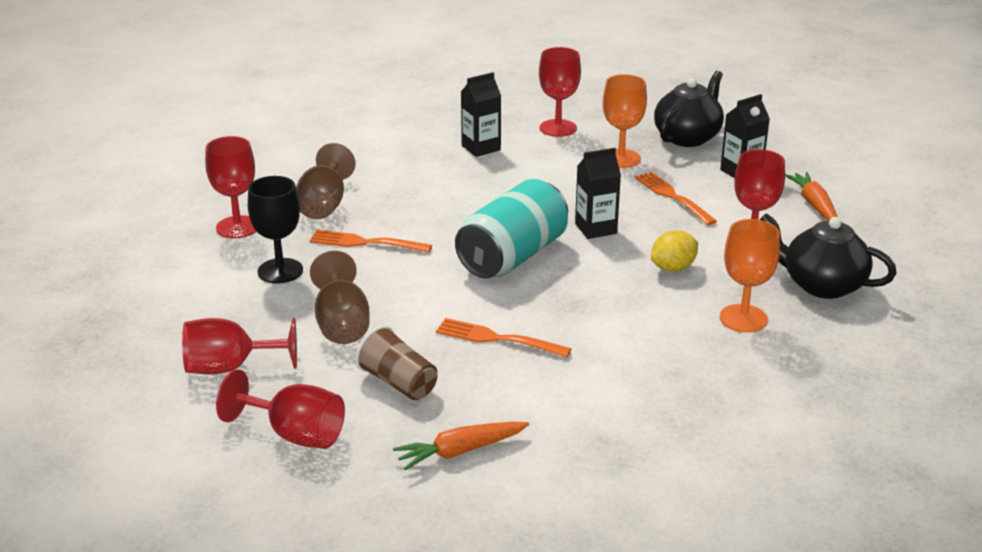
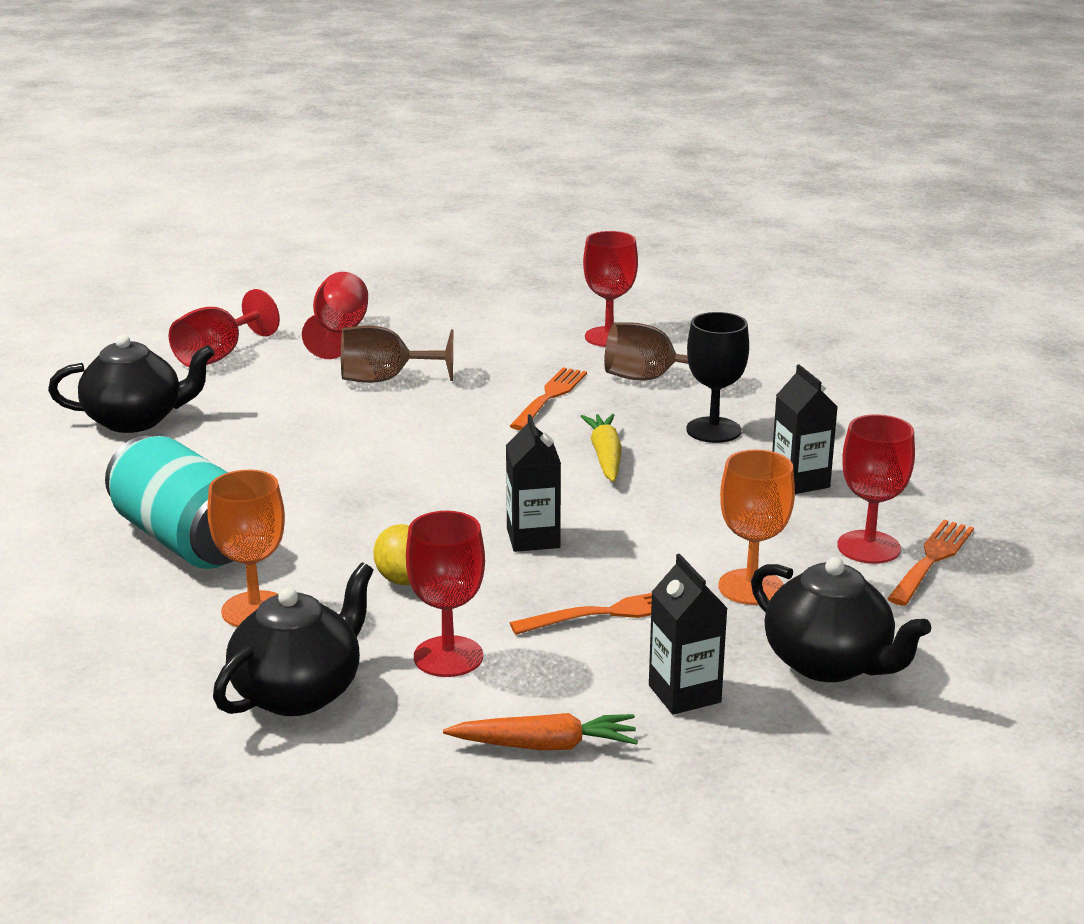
camera: 100 degrees right, 5 degrees down
(280, 271) = (505, 355): black goblet -> black goblet (713, 430)
(398, 383) = (264, 400): brown cup -> none
(461, 451) = (136, 420): orange carrot -> black teapot
(465, 213) = (605, 457): none -> yellow carrot
(498, 339) = (309, 452): orange fork -> orange fork (931, 560)
(512, 256) = (483, 476): turquoise can -> turquoise can (187, 540)

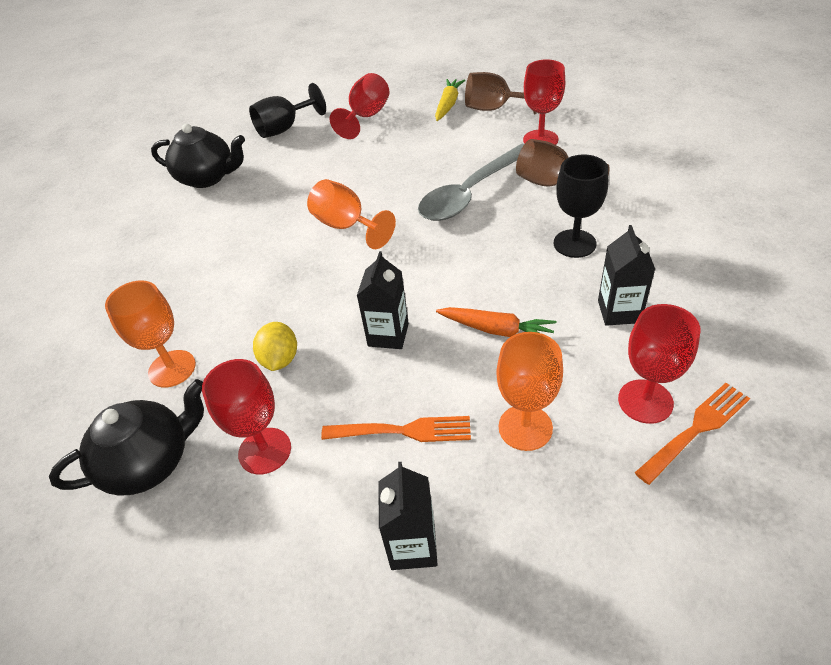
camera: 25 degrees right, 20 degrees up
(187, 540) = (172, 291): turquoise can -> none
(218, 356) = (284, 129): red goblet -> black goblet
(385, 379) = (372, 161): brown goblet -> brown goblet (494, 109)
(398, 447) = (346, 226): none -> orange goblet
(544, 745) = (277, 577): orange carrot -> orange carrot (496, 330)
(549, 397) = (471, 193): orange fork -> grey spoon
(605, 457) = (481, 258): yellow carrot -> yellow carrot (448, 105)
(829, 664) = (549, 542): black teapot -> none

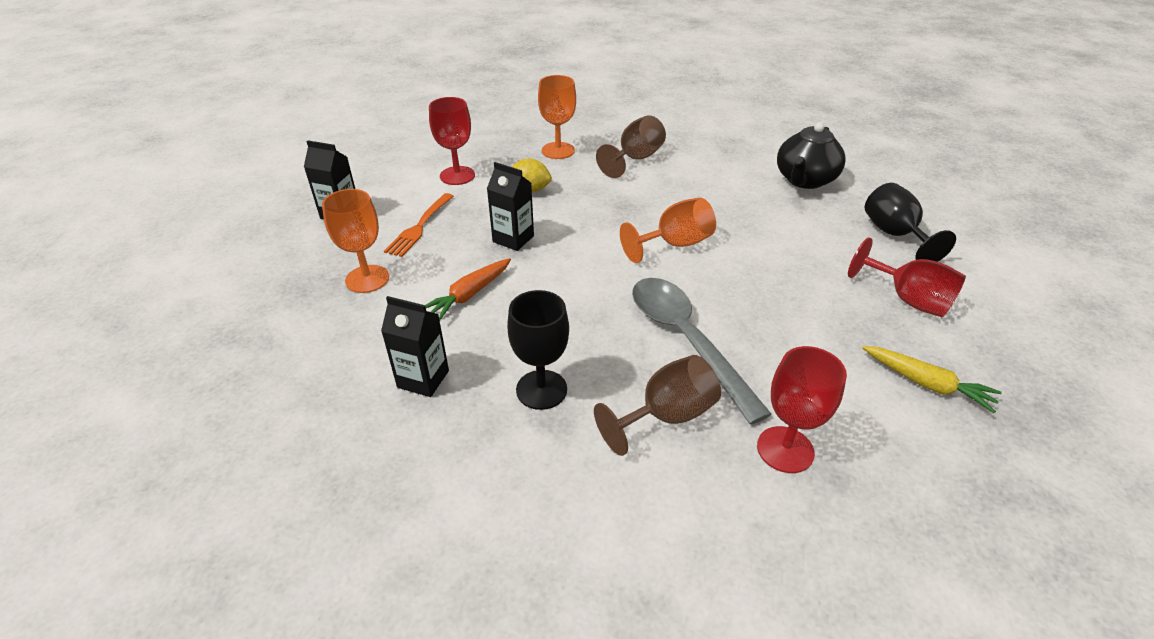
camera: 105 degrees right, 5 degrees down
(150, 463) = (486, 140): black teapot -> none
(494, 109) = (901, 431): brown goblet -> brown goblet (635, 159)
(645, 401) = (323, 349): red goblet -> none
(695, 430) = (272, 365): orange fork -> none

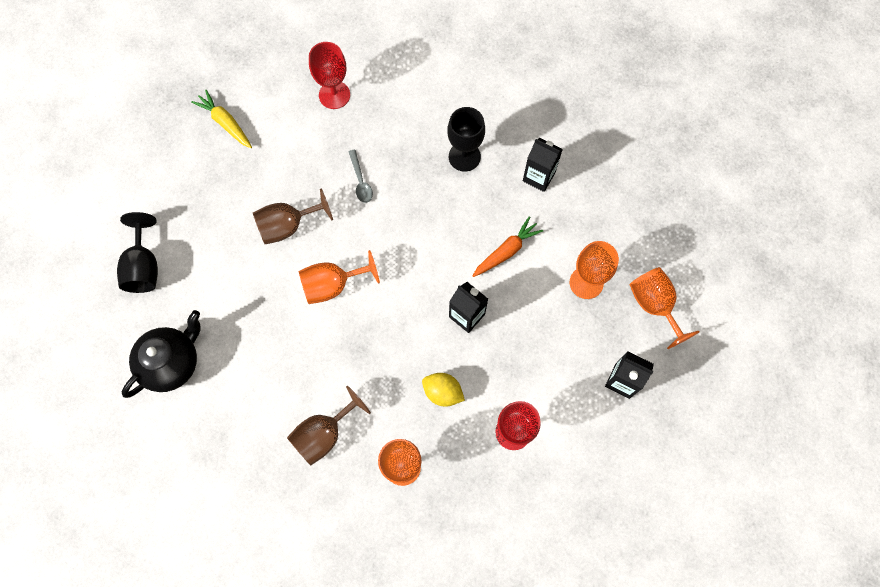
camera: 170 degrees left, 30 degrees up
(285, 270) = (654, 305): none -> orange goblet
(420, 226) = (548, 348): orange fork -> none
(666, 416) = (393, 126): brown goblet -> brown goblet (287, 226)
(686, 340) = (360, 181): grey spoon -> grey spoon, size x0.43
(908, 299) = (186, 193): red goblet -> none

